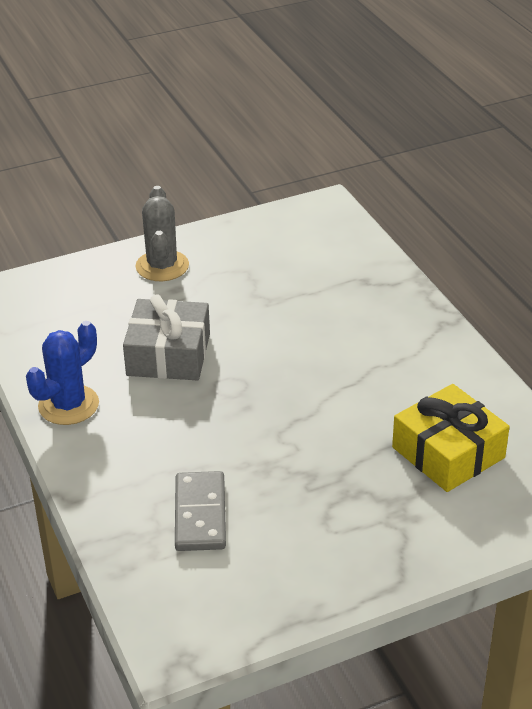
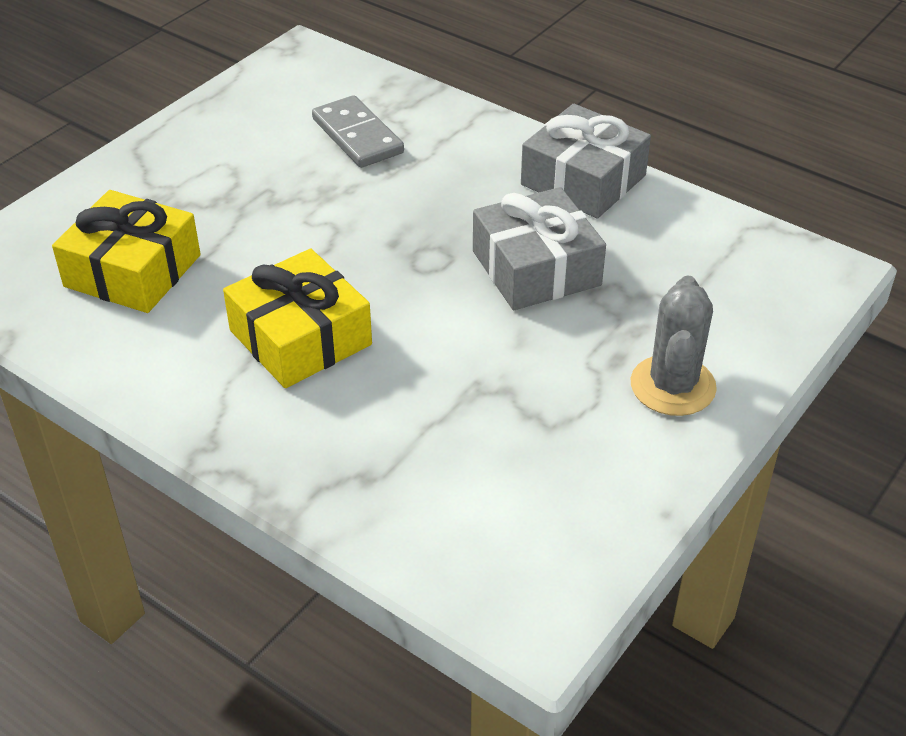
camera: 150 degrees right, 5 degrees up
(68, 405) = (583, 180): blue cactus -> grey gift
(162, 266) = (673, 386): grey cactus -> grey cactus turned 45 degrees clockwise
(355, 363) = (300, 337): none -> yellow gift

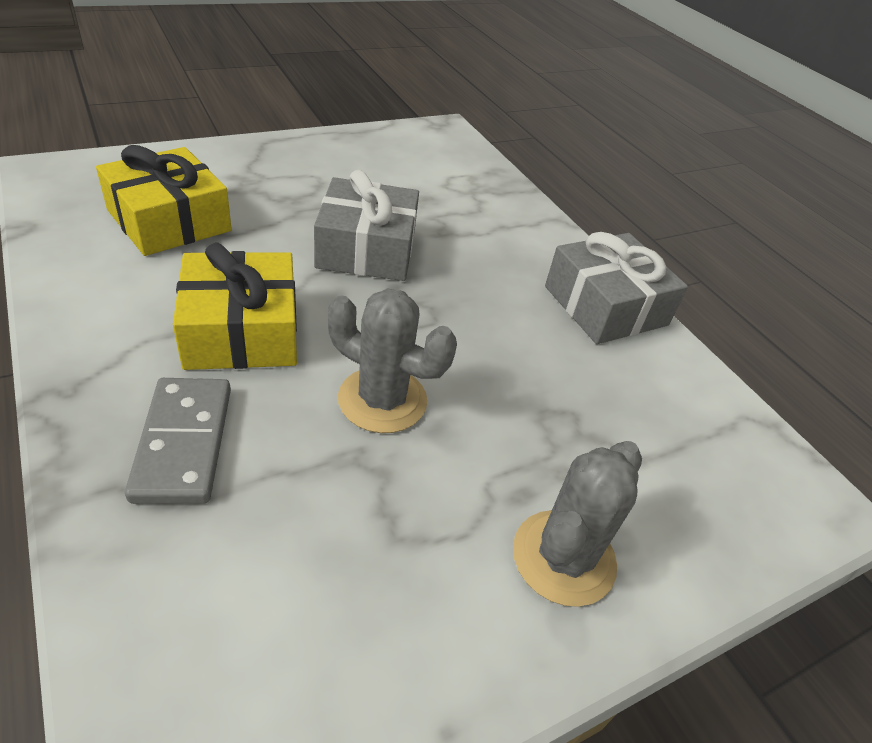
camera: 20 degrees right, 0 degrees up
(357, 136) = (436, 197): grey domino -> grey domino (184, 442)
(463, 339) = (382, 400): none -> grey cactus
(536, 268) = (505, 364): grey gift -> grey gift (366, 248)

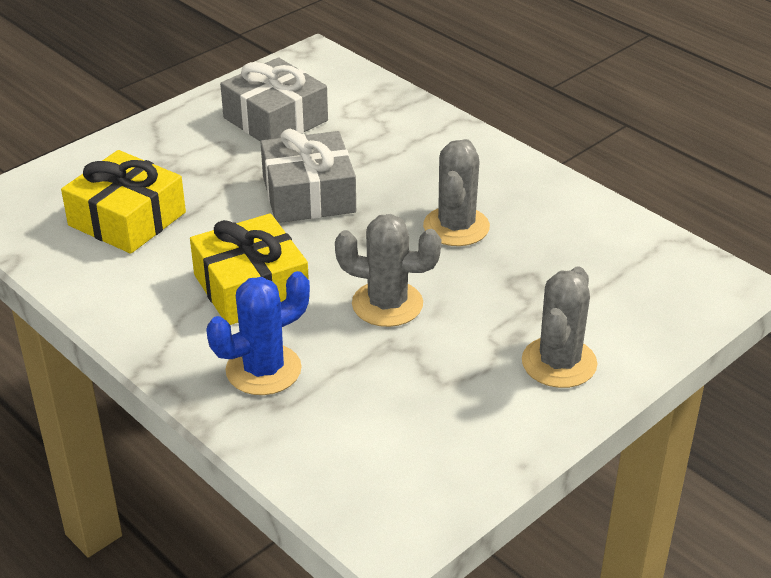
camera: 10 degrees left, 5 degrees down
(184, 442) = (263, 370): grey domino -> blue cactus
(506, 329) = (456, 227): none -> grey cactus
(605, 306) = (529, 185): grey gift -> grey gift (275, 119)

